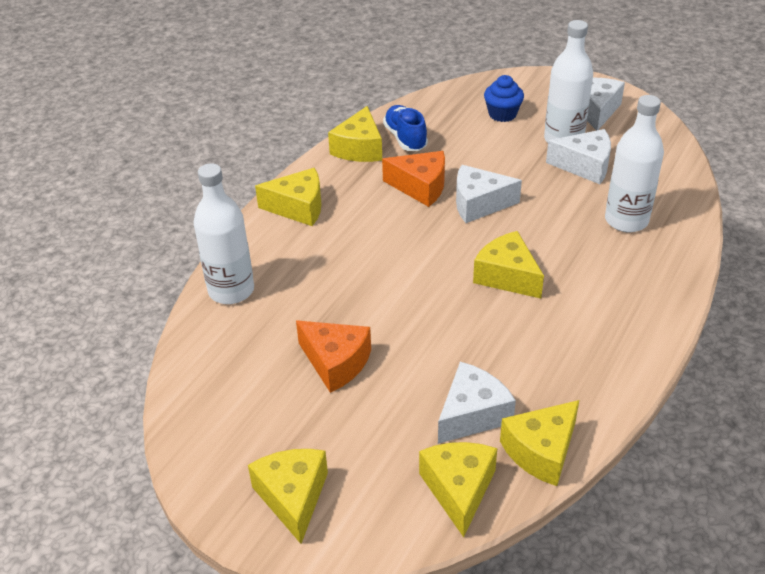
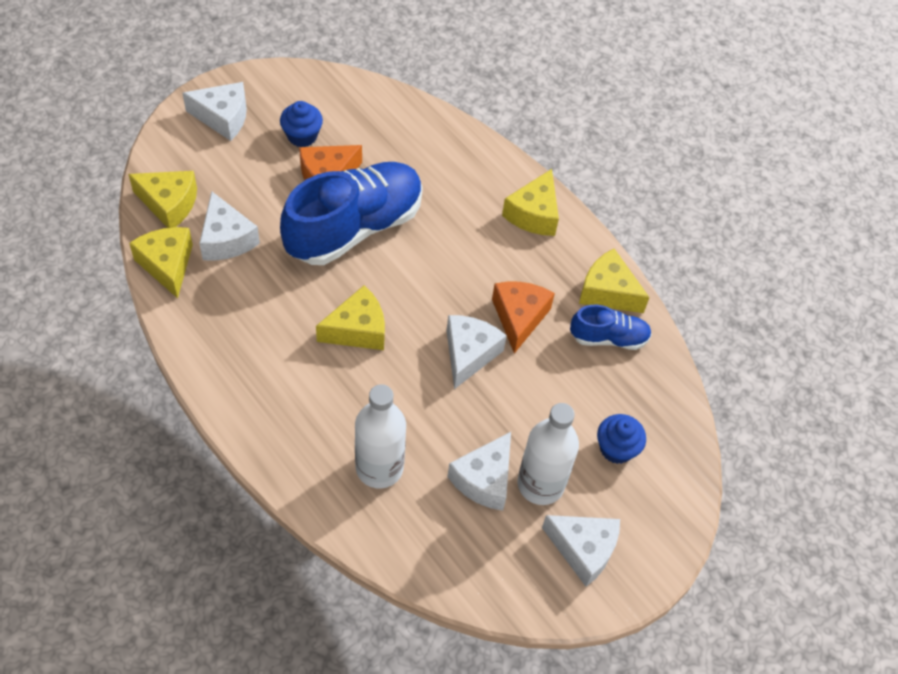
camera: 105 degrees right, 15 degrees up
(231, 290) = (446, 139): white bottle -> none
(285, 408) = (302, 136): none -> blue cupcake
(293, 497) = (223, 117): yellow cheese -> white cheese
(390, 319) = (354, 228): none -> blue shoe
(420, 187) = (519, 318): orange cheese -> orange cheese turned 150 degrees clockwise

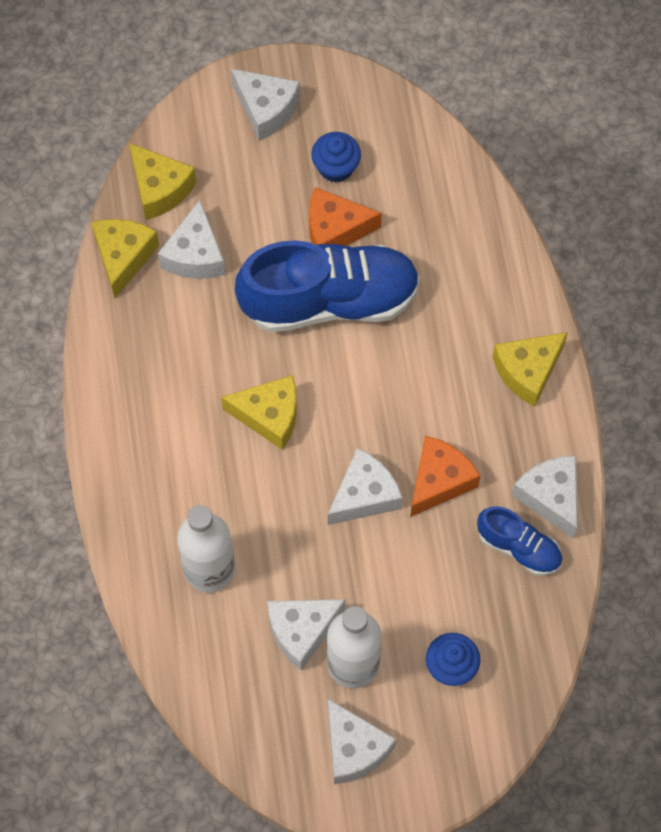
camera: 35 degrees right, 10 degrees up
(608, 292) = (551, 497): yellow cheese -> white cheese

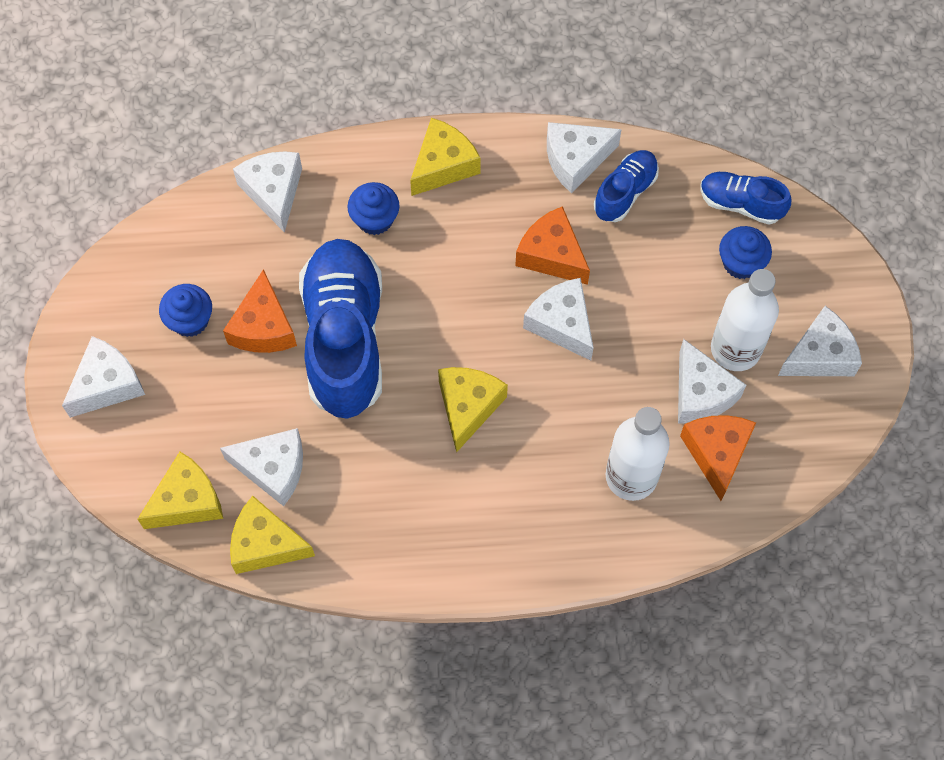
camera: 85 degrees left, 0 degrees up
(239, 649) = (717, 453): none -> orange cheese
(459, 314) = (375, 219): none -> blue cupcake
(478, 221) = (273, 192): none -> white cheese
(520, 665) = (741, 204): none -> blue shoe
(527, 371) = (443, 165): yellow cheese -> yellow cheese turned 105 degrees counterclockwise

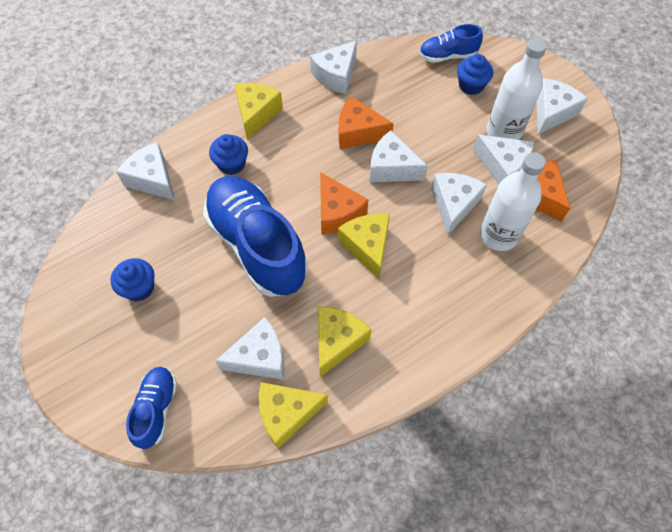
camera: 30 degrees left, 5 degrees down
(107, 384) = (100, 364): white cheese -> white cheese (453, 205)
(187, 501) = (209, 415): yellow cheese -> yellow cheese (337, 341)
(263, 327) = (196, 266): orange cheese -> orange cheese (337, 213)
(625, 192) = (377, 79): blue shoe -> blue shoe (156, 409)

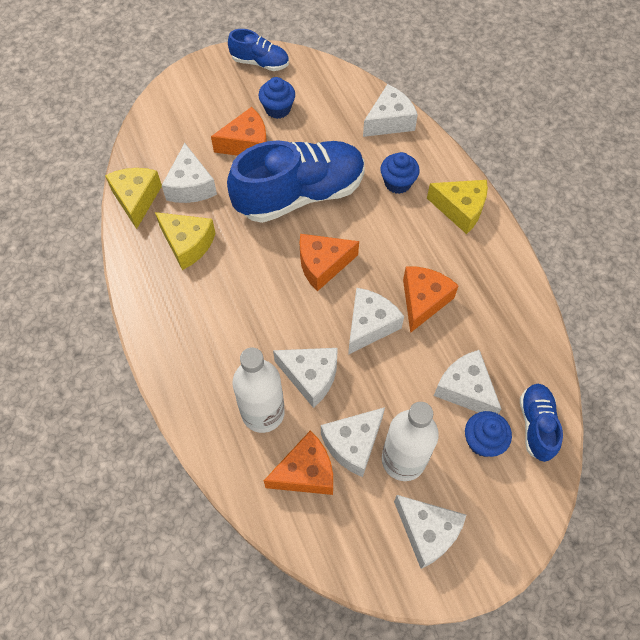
camera: 100 degrees right, 0 degrees up
(156, 409) = (169, 116): blue shoe -> blue shoe (260, 63)
(193, 310) = (247, 144): none -> orange cheese
(336, 75) = (511, 292): white cheese -> white cheese (465, 389)
(367, 246) = (278, 284): yellow cheese -> none

